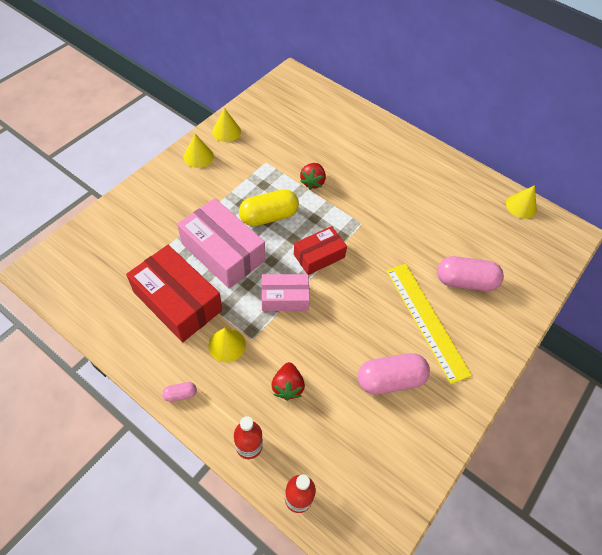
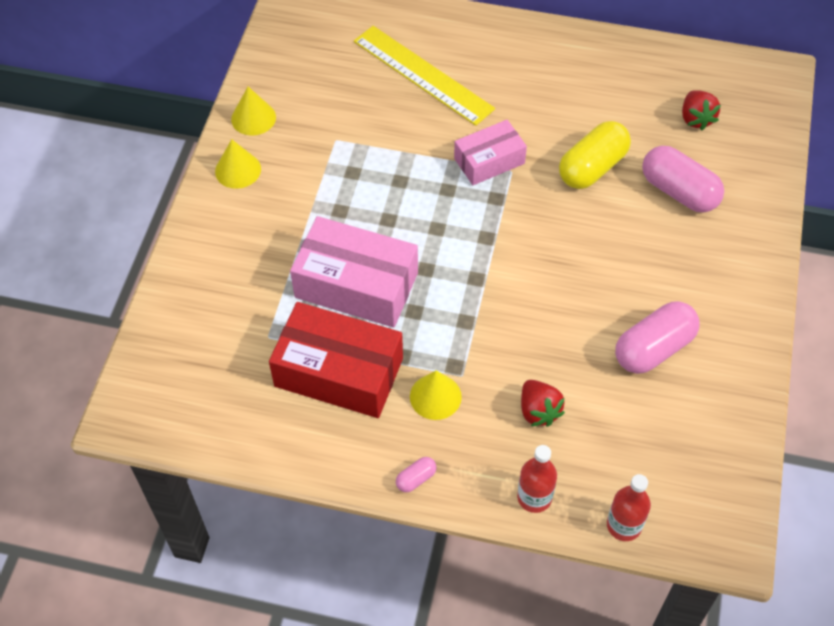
camera: 20 degrees left, 0 degrees up
(269, 216) = (386, 213): yellow capsule -> yellow capsule (592, 167)
(284, 298) = (471, 308): pink box -> pink box (489, 161)
(312, 182) = (416, 141): red strawberry -> red strawberry (696, 119)
(319, 256) = (482, 236): red box -> none
(426, 320) = (658, 260): yellow ruler -> yellow ruler (422, 75)
(465, 281) = (679, 191): pink capsule -> pink capsule turned 60 degrees clockwise
(521, 206) = (698, 64): yellow cone -> none

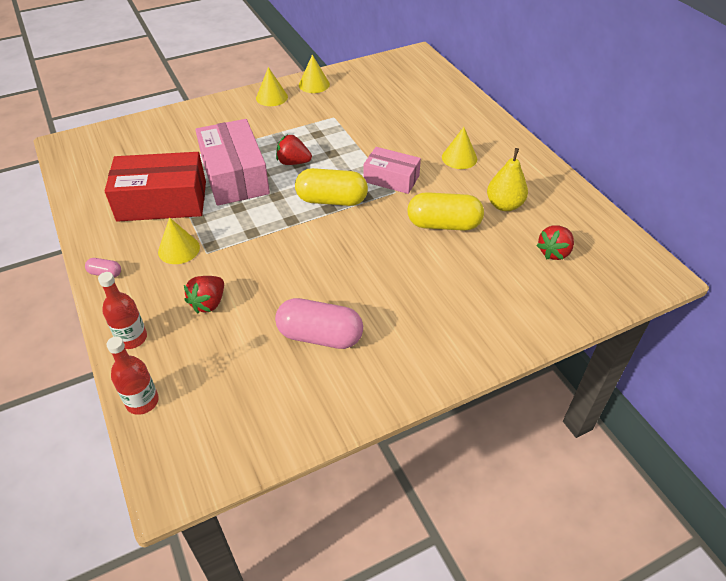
camera: 50 degrees right, 10 degrees down
(339, 372) = (162, 201): red box -> red box turned 75 degrees counterclockwise
(383, 222) = (293, 162): none -> red strawberry
(422, 75) = (423, 122): yellow ruler -> none
(477, 228) = (332, 200): none -> yellow capsule
(509, 88) = (459, 158): none -> yellow cone
(607, 106) = (504, 205): none -> yellow pear
(679, 191) = (477, 277): pink capsule -> none

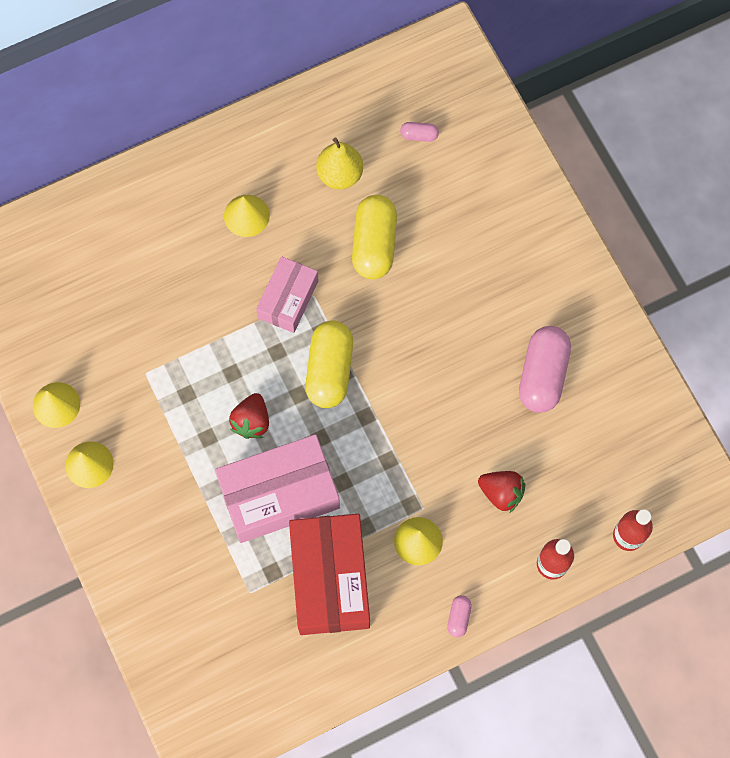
camera: 90 degrees left, 25 degrees up
(554, 252) = (419, 135): red strawberry -> pink capsule

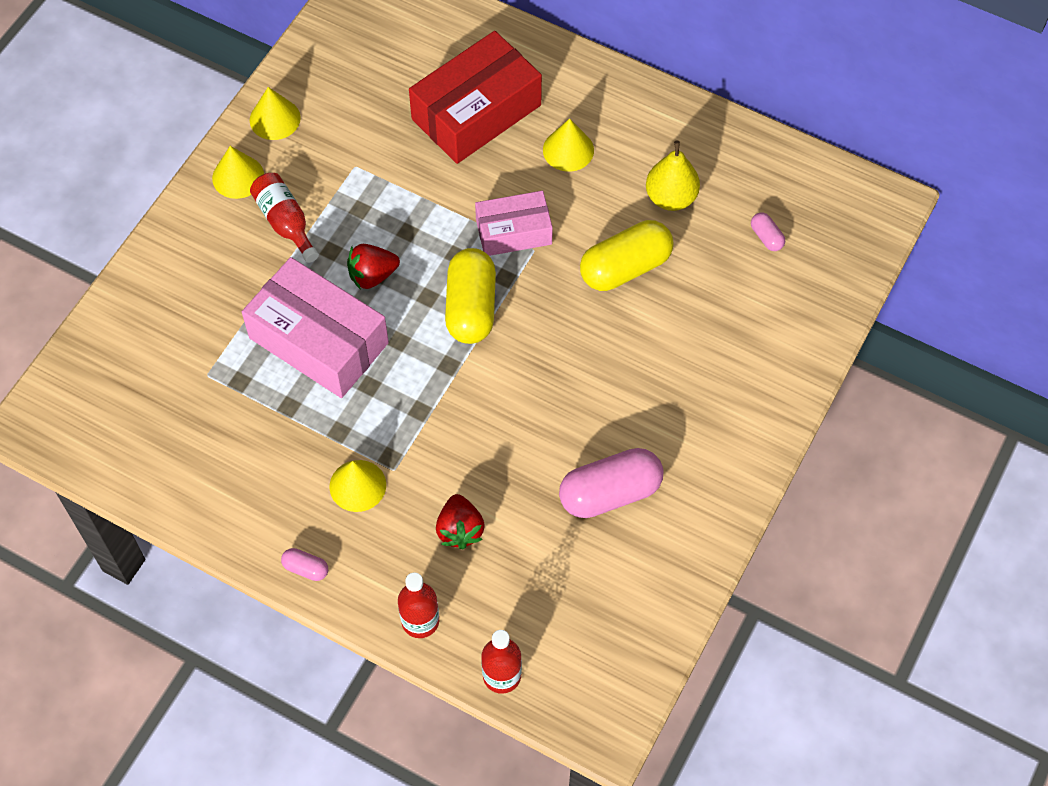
camera: 55 degrees right, 10 degrees down
(158, 454) = (285, 222): none -> red bottle
(329, 370) = (471, 307): yellow capsule -> yellow capsule turned 60 degrees counterclockwise
(330, 578) = (266, 433): red box -> red box (476, 112)
(458, 617) = (306, 568): pink capsule -> pink capsule turned 45 degrees clockwise

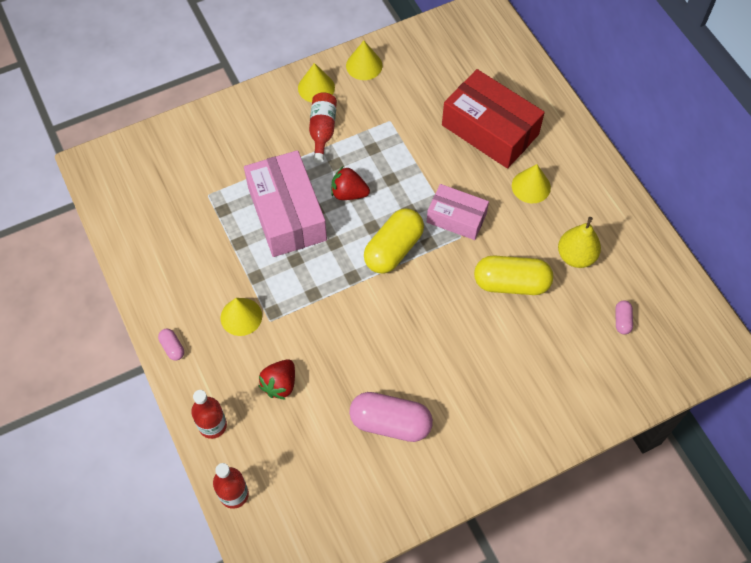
camera: 35 degrees right, 0 degrees up
(476, 112) = (490, 130): red box -> red box turned 45 degrees clockwise

